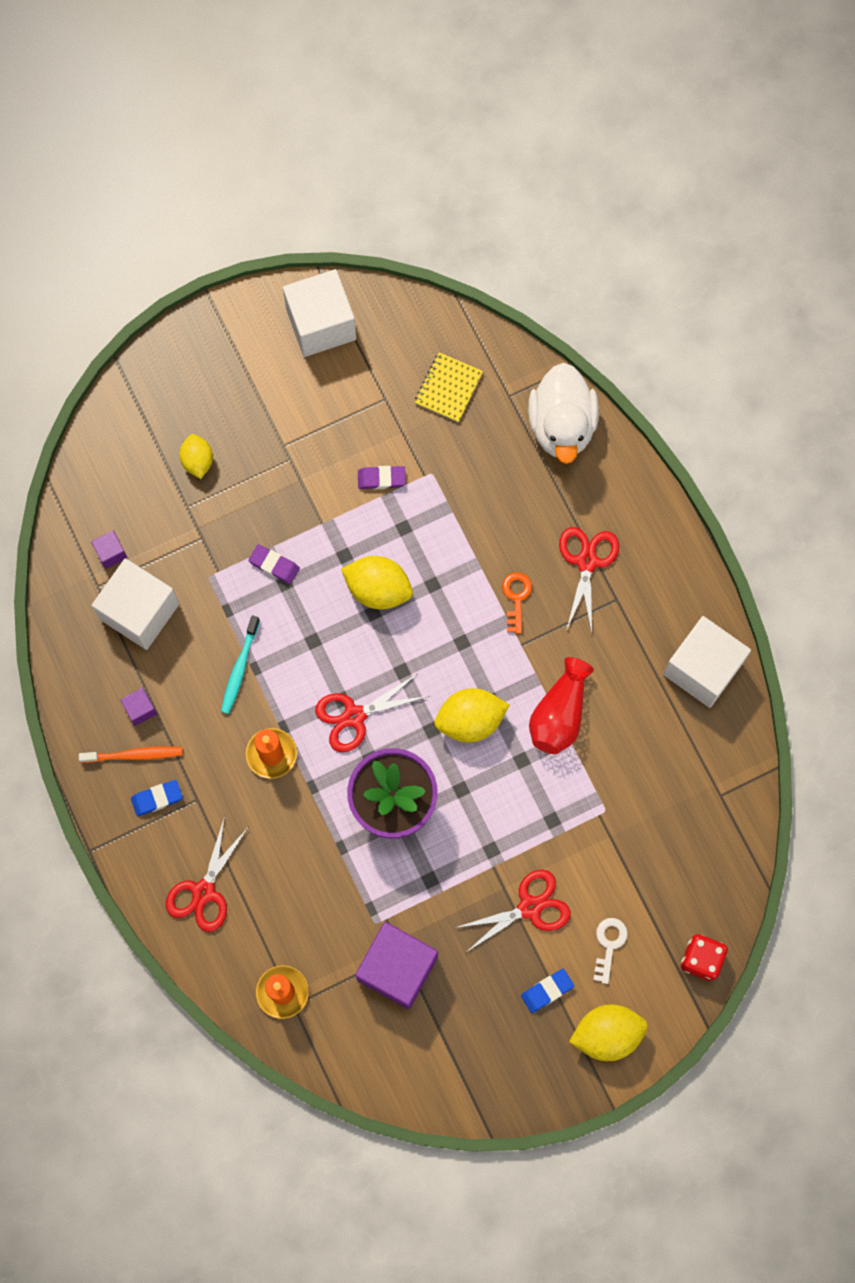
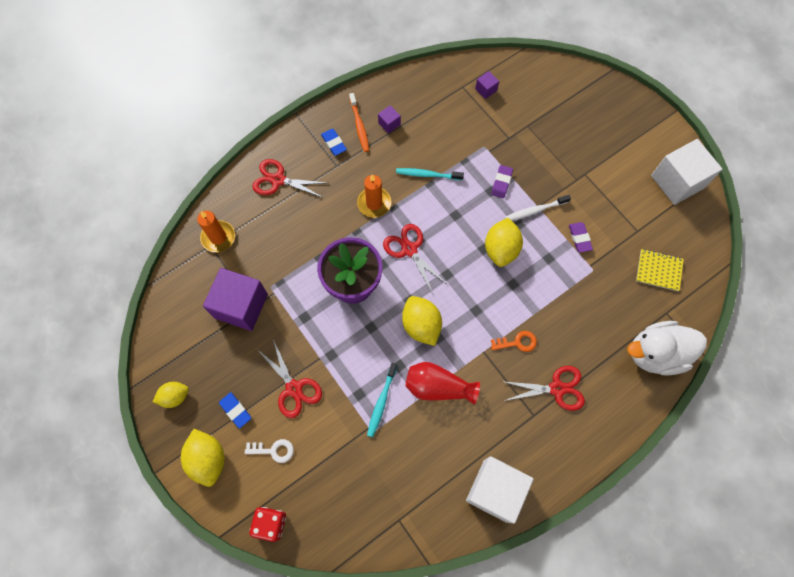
camera: 80 degrees right, 5 degrees down
(140, 611) = (452, 112): white cube -> none
(197, 461) = (559, 126): yellow lemon -> yellow lemon (175, 396)
(327, 529) = (535, 210): none -> white toothbrush
(567, 792) = (381, 402): none -> turquoise toothbrush

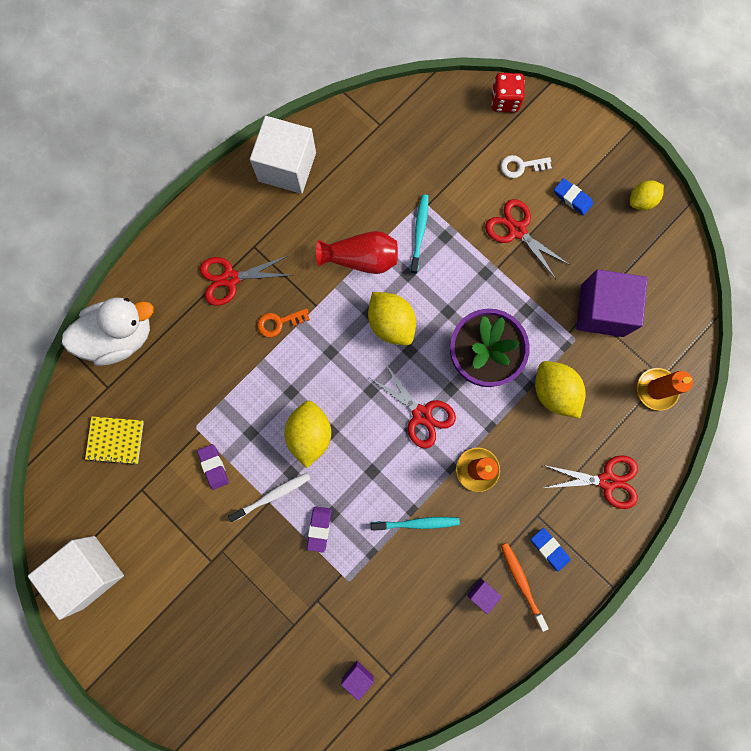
camera: 170 degrees right, 10 degrees up
(208, 459) = (585, 147): yellow lemon -> yellow lemon (553, 392)

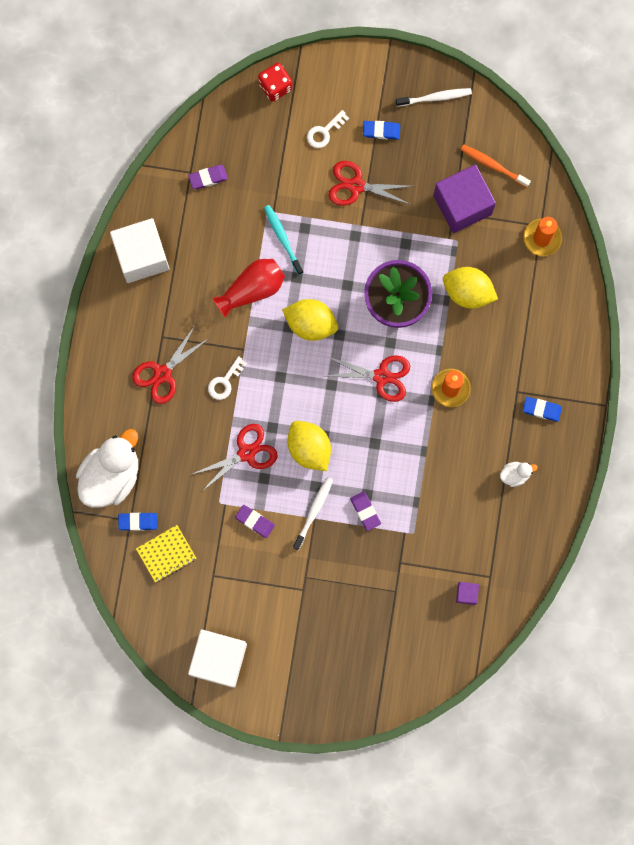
camera: 35 degrees left, 0 degrees up
(113, 393) = (138, 521): none -> blue eraser
(279, 322) = (225, 382): orange key -> white key
(391, 139) = (208, 178): none -> purple eraser
(417, 523) = (433, 457): turquoise toothbrush -> none
(482, 594) = (515, 475): purple cube -> white duck
(522, 583) = (538, 447): orange toothbrush -> orange toothbrush (493, 165)
(607, 481) = (550, 331): red scissors -> red scissors (246, 453)
(641, 201) = (435, 97): yellow lemon -> white toothbrush

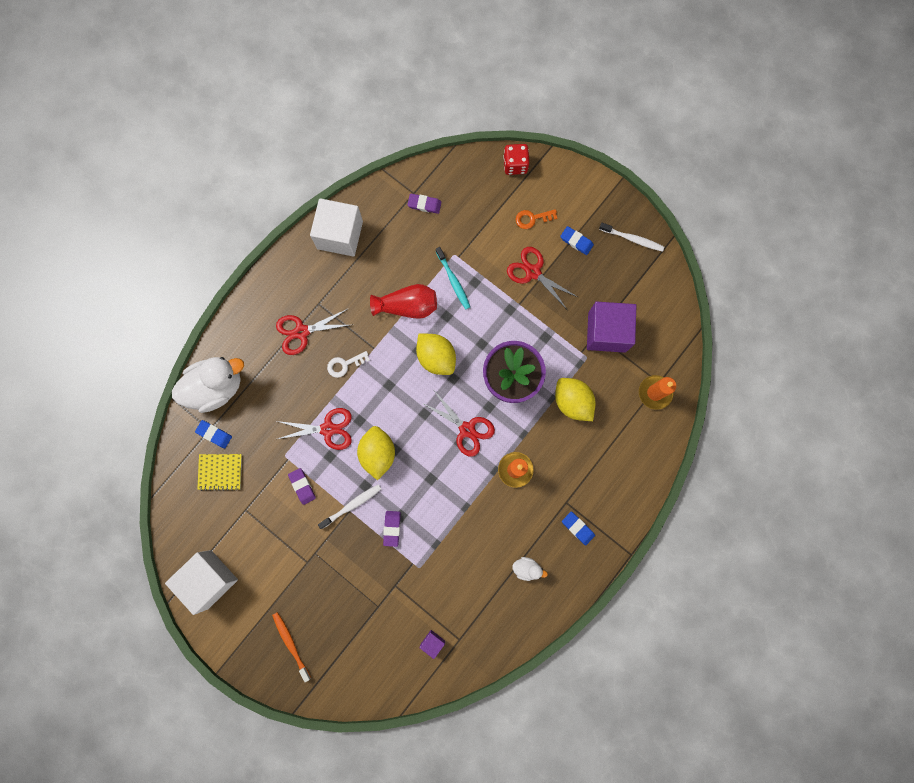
camera: 30 degrees right, 0 degrees up
(282, 238) = (453, 281): turquoise toothbrush -> turquoise toothbrush turned 150 degrees clockwise
(324, 132) = (532, 218): white key -> orange key
(493, 165) = (648, 315): orange toothbrush -> orange toothbrush (291, 644)

